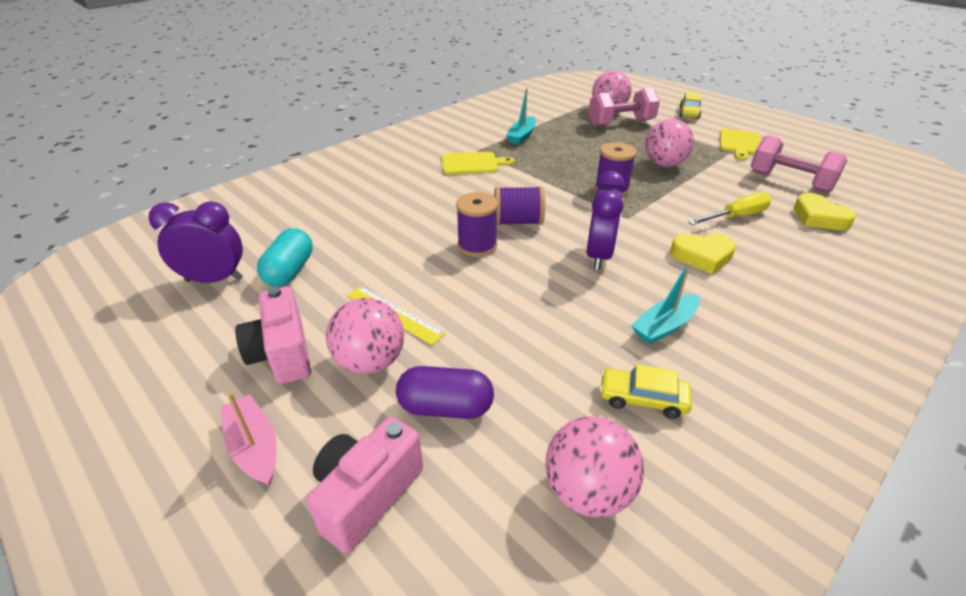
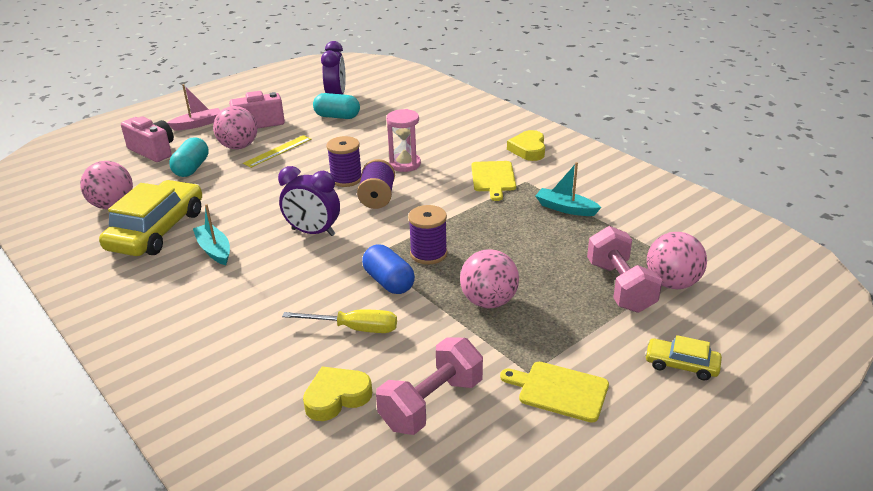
camera: 95 degrees right, 5 degrees down
(441, 210) = (405, 164): none -> pink hourglass
(445, 407) = (192, 168): purple capsule -> turquoise capsule
(642, 398) = (157, 230): yellow car -> yellow car, size x2.07
(663, 205) = (389, 282): none -> blue capsule
(702, 256) = (292, 288): yellow heart -> yellow heart (528, 149)
(736, 217) = (354, 328): yellow screwdriver -> yellow screwdriver turned 60 degrees counterclockwise

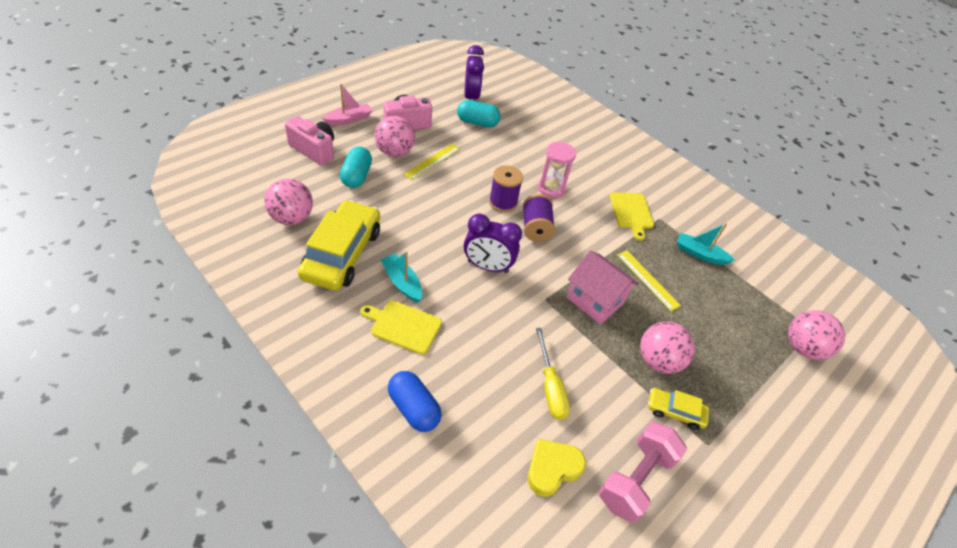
camera: 10 degrees left, 15 degrees up
(354, 328) = (550, 387): yellow screwdriver -> yellow screwdriver turned 75 degrees clockwise
(389, 282) = (568, 332): blue capsule -> blue capsule (413, 408)
(428, 254) = (595, 300): purple spool -> pink house
(496, 233) = (647, 280): none -> yellow ruler
(528, 149) = (654, 180): yellow heart -> none
(559, 390) = (737, 467): yellow cutting board -> yellow cutting board (403, 326)
(620, 287) = (762, 349): pink dumbbell -> none
(681, 365) = (827, 441): yellow car -> yellow car (675, 411)

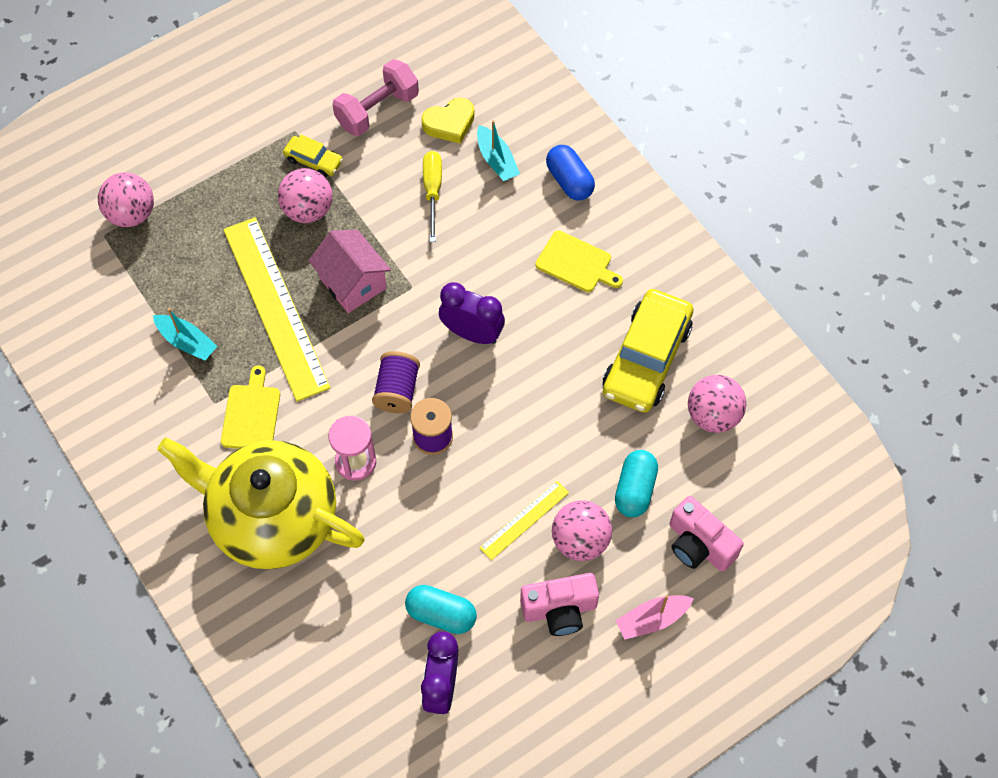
camera: 165 degrees left, 15 degrees up
(402, 282) = (576, 316): turquoise boat -> turquoise boat (496, 160)
(593, 162) = (272, 517): none -> yellow teapot
(647, 280) = (275, 307): yellow ruler -> yellow ruler, size x2.14

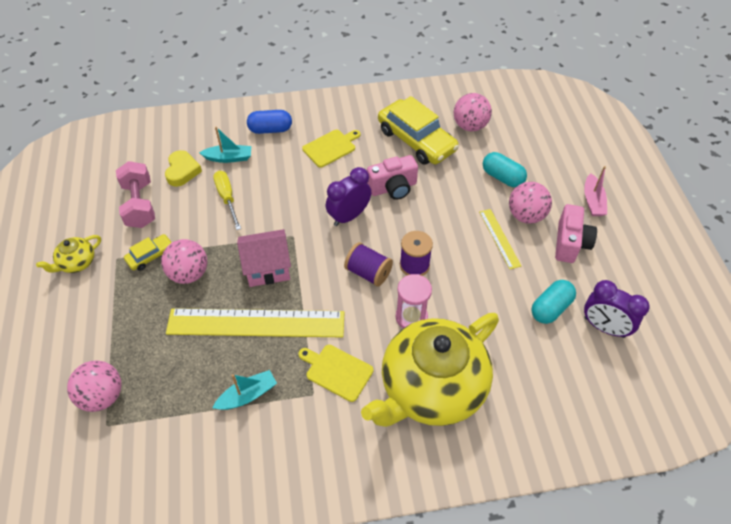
camera: 65 degrees left, 10 degrees down
(271, 98) = (77, 263): none -> yellow teapot
(432, 191) = (227, 198): yellow screwdriver -> yellow screwdriver turned 45 degrees clockwise
(699, 545) = (551, 162): pink camera -> pink camera (393, 188)

